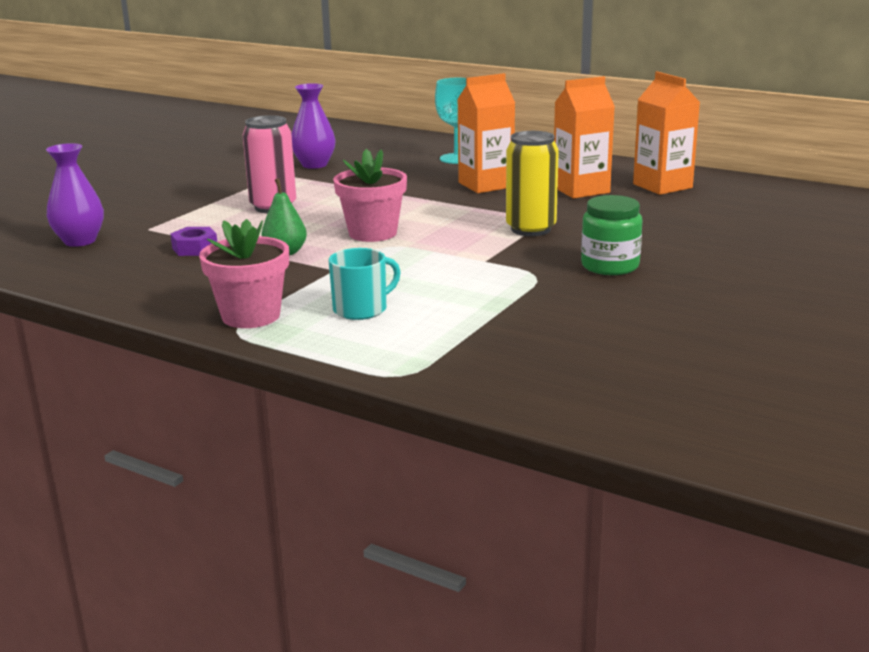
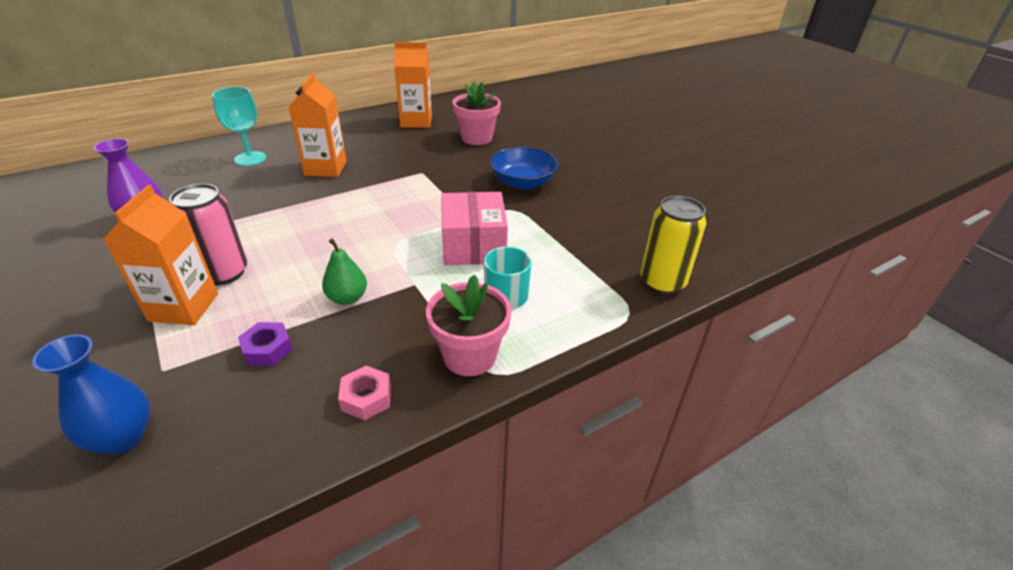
camera: 65 degrees left, 15 degrees up
(80, 241) = (123, 437): purple vase -> blue vase
(166, 293) = (366, 398): none -> pink nut
(372, 233) = (359, 243): pink flower pot -> pink flower pot (476, 138)
(433, 275) = (473, 245): none -> pink box
(531, 229) = (433, 183): yellow can -> yellow can (662, 282)
(581, 190) = (386, 144): orange carton -> orange carton (184, 307)
(610, 266) = (523, 182): green jar -> blue bowl

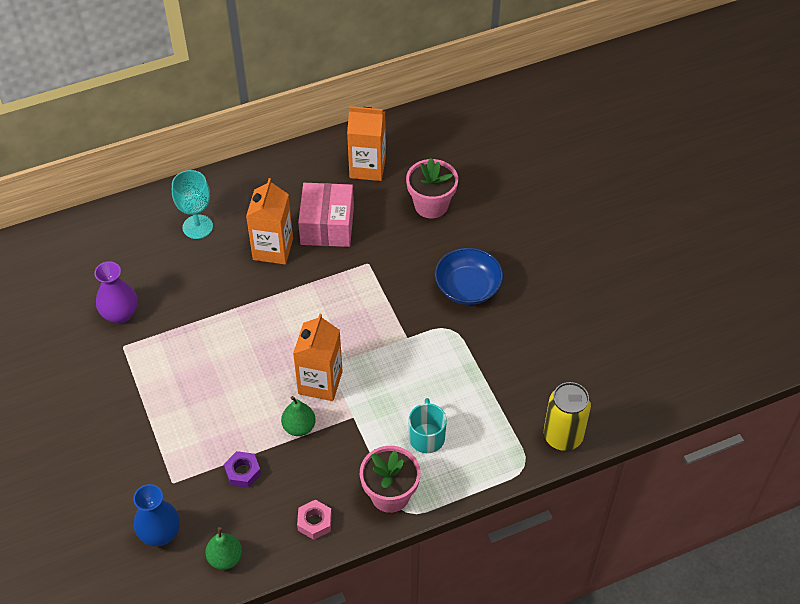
camera: 10 degrees right, 15 degrees up
(184, 307) = (175, 424): orange carton -> orange carton (320, 382)
(222, 461) = (225, 558): none -> green pear
(224, 273) = (199, 389): pink can -> none
(473, 245) = (407, 375): pink box -> pink box (327, 226)

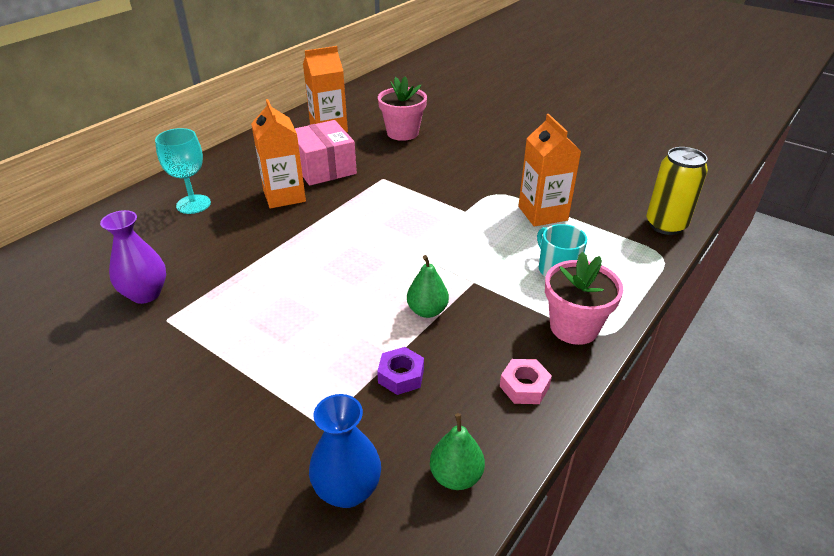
camera: 30 degrees left, 15 degrees down
(320, 382) = (416, 269): orange carton -> orange carton (542, 213)
(468, 288) = (483, 166): blue bowl -> none

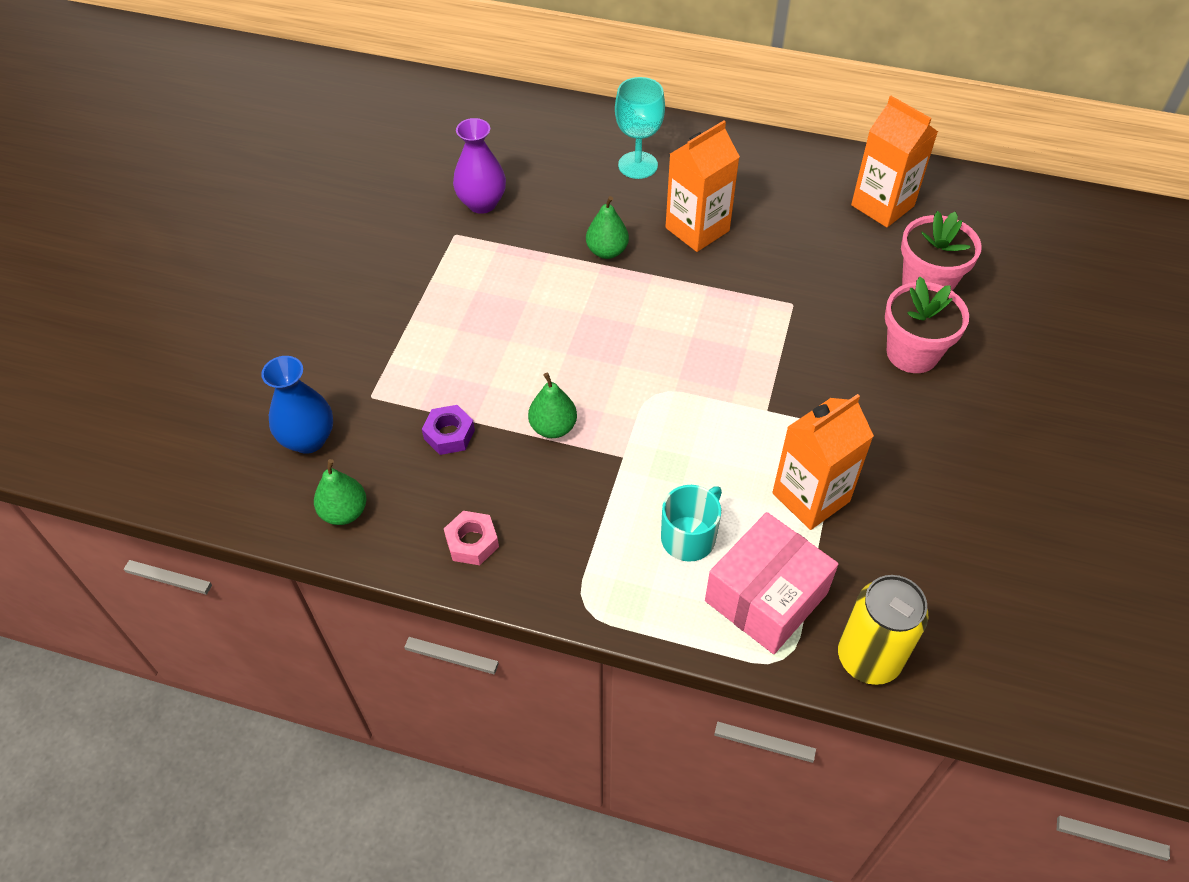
camera: 70 degrees right, 15 degrees up
(268, 240) = (607, 251): none -> green pear
(324, 168) = (780, 239): pink box -> pink box (766, 597)
(574, 327) = (585, 573): pink flower pot -> pink flower pot (912, 353)

